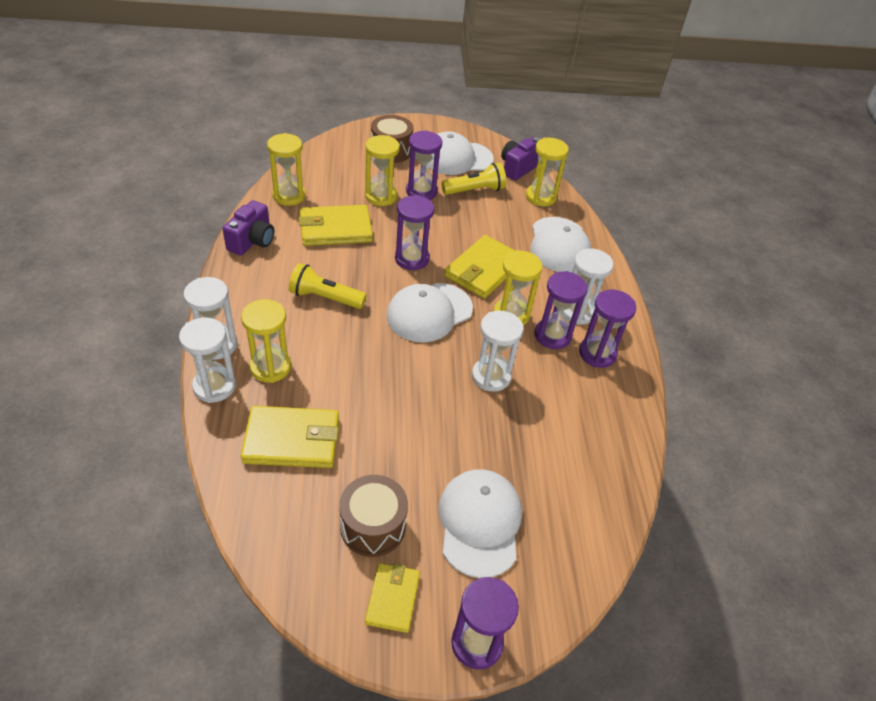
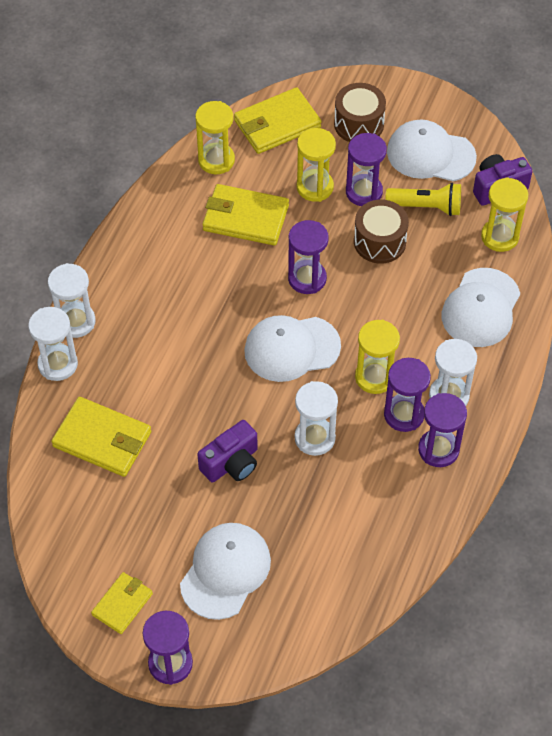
camera: 30 degrees right, 10 degrees up
(252, 241) = (155, 210): purple camera -> purple camera (231, 463)
(270, 367) = (114, 360): yellow hourglass -> none
(325, 297) = (197, 300): yellow flashlight -> none
(373, 526) = (135, 540): brown drum -> brown drum (379, 242)
(483, 270) = (376, 315): yellow wallet -> yellow wallet (277, 124)

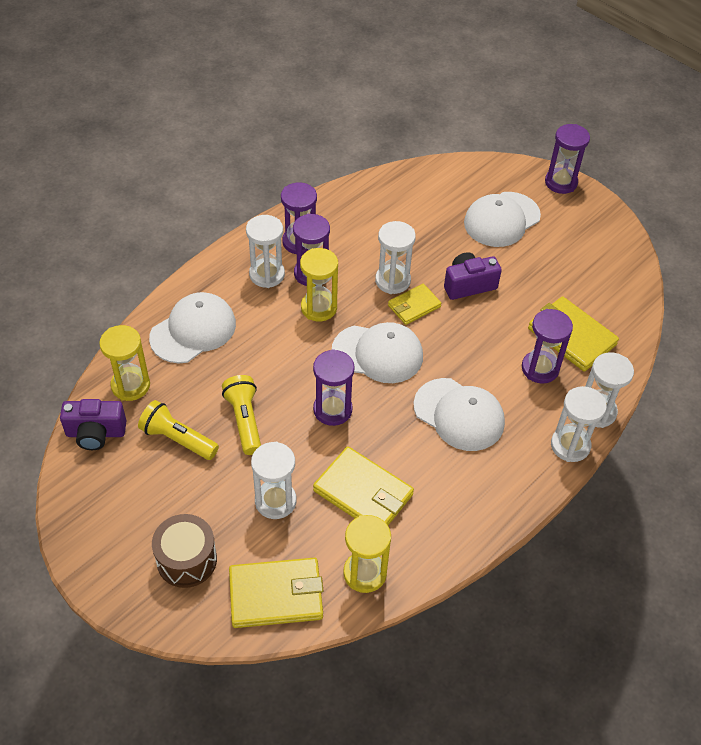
camera: 160 degrees left, 5 degrees down
(122, 604) = (585, 224): yellow wallet -> yellow wallet (414, 306)
(315, 187) = (275, 501): yellow hourglass -> white hourglass
(364, 192) = (229, 477): purple hourglass -> purple hourglass (540, 368)
(379, 242) = (244, 420): brown drum -> yellow flashlight
(430, 154) = (135, 494): white cap -> white cap (459, 414)

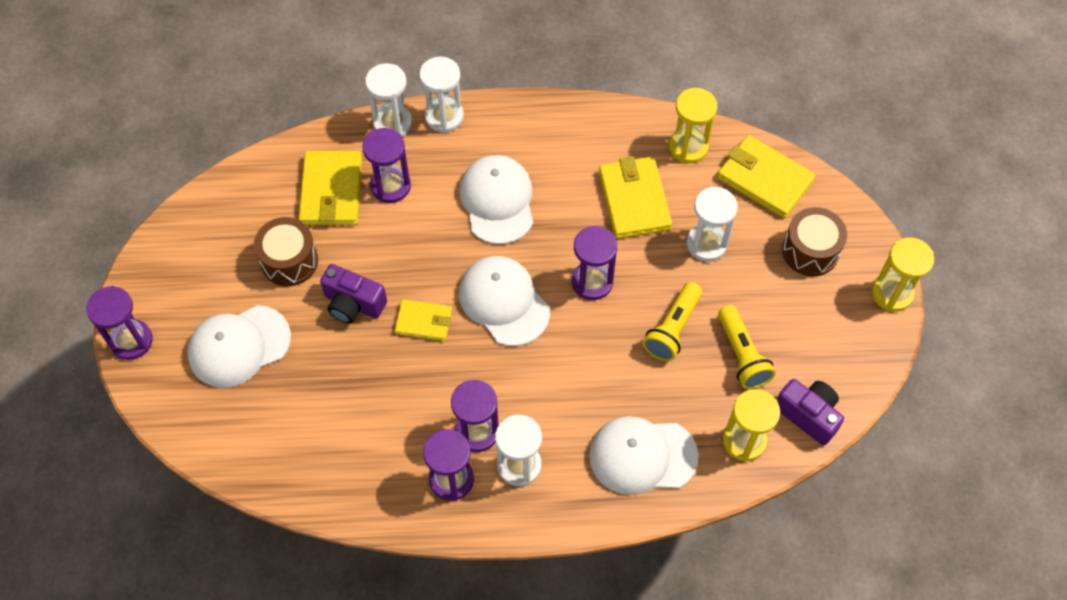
camera: 135 degrees left, 10 degrees up
(319, 308) = (507, 388): yellow hourglass -> yellow hourglass (892, 293)
(392, 281) = (413, 363): white hourglass -> none
(501, 219) = (239, 346): white cap -> white cap turned 150 degrees clockwise
(538, 279) = (289, 261): none -> brown drum

